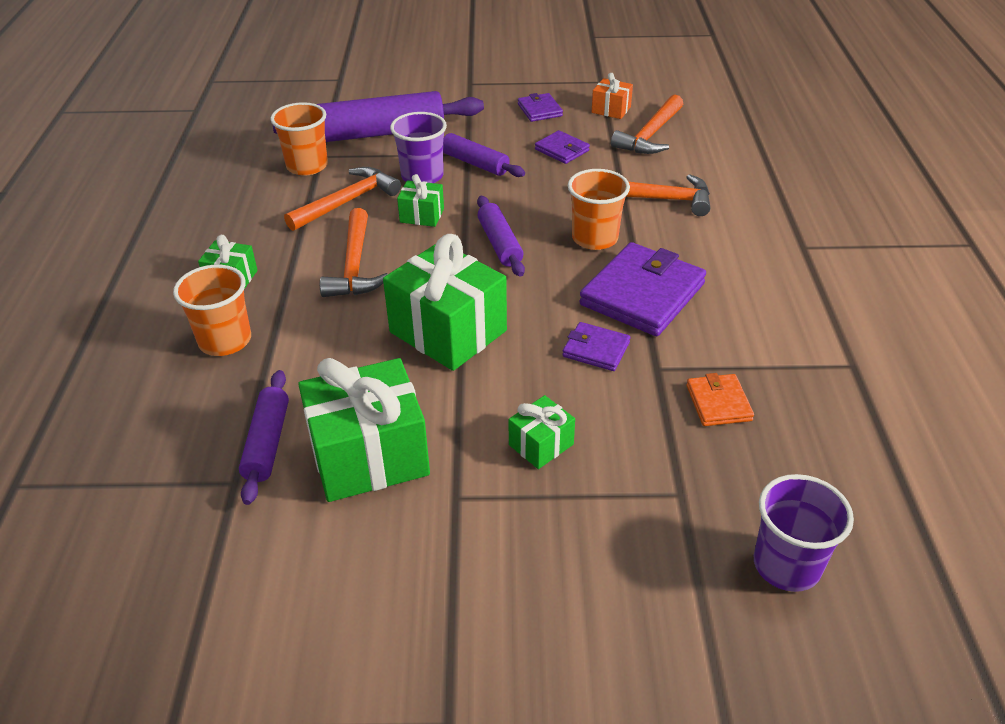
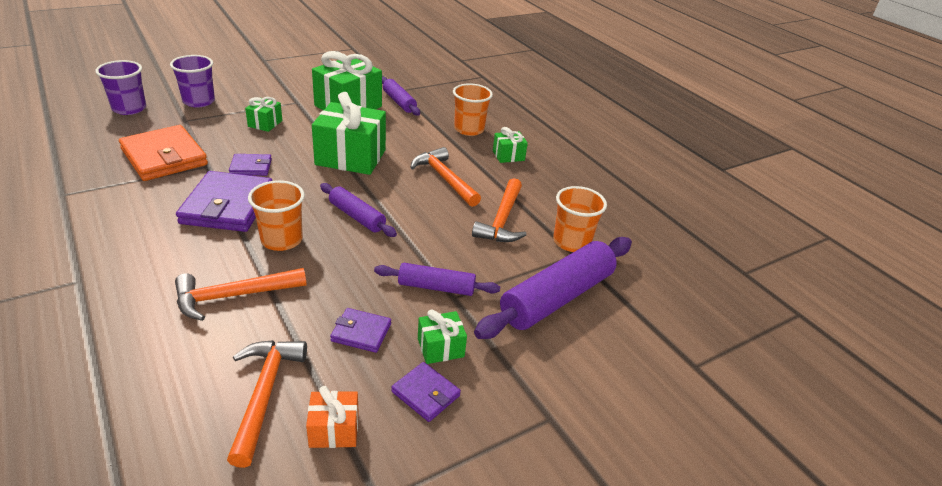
camera: 145 degrees right, 5 degrees down
(422, 176) = (469, 259): purple cup -> purple cup (199, 101)
(422, 215) = (435, 224): green gift -> green gift (440, 348)
(718, 403) = (164, 157): orange wallet -> orange wallet, size x1.97

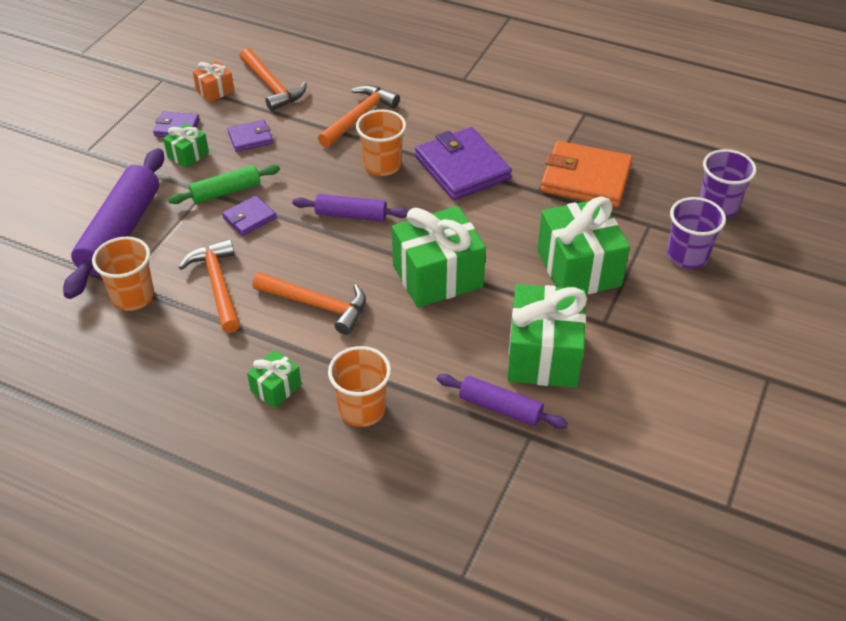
camera: 150 degrees right, 10 degrees up
(251, 167) = (504, 211): purple wallet -> purple wallet (249, 218)
(265, 123) = (578, 268): green gift -> green gift, size x2.06
(436, 287) = (226, 191): purple rolling pin -> green rolling pin

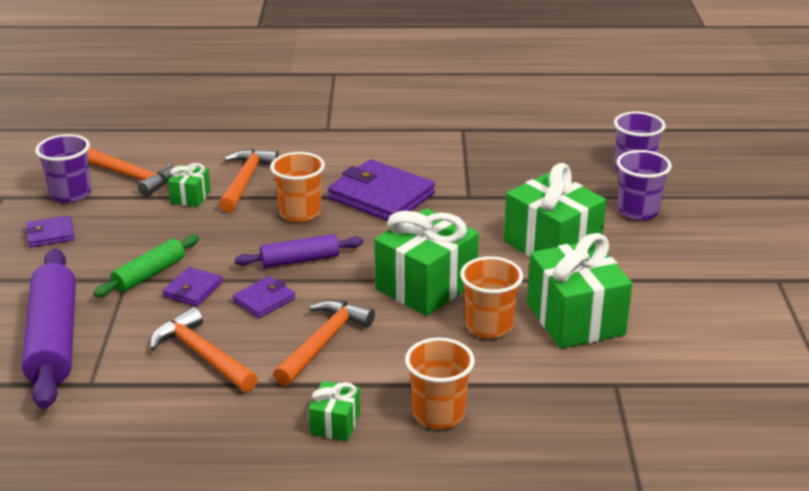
camera: 25 degrees left, 15 degrees down
(133, 296) = (112, 392): orange cup -> orange cup (489, 326)
(188, 155) = (81, 254): green gift -> green gift (190, 197)
(215, 91) = (70, 194): orange gift -> purple cup
(250, 138) = (141, 224): purple wallet -> purple wallet (264, 300)
(317, 305) = (324, 342): orange hammer -> orange hammer turned 60 degrees counterclockwise
(500, 408) = (569, 371): purple rolling pin -> none
(585, 178) = (503, 177): orange wallet -> none

